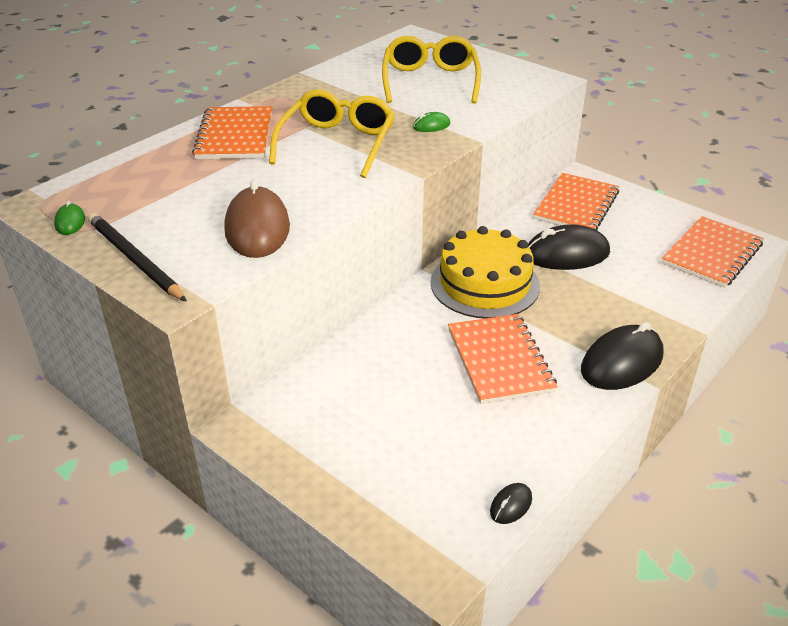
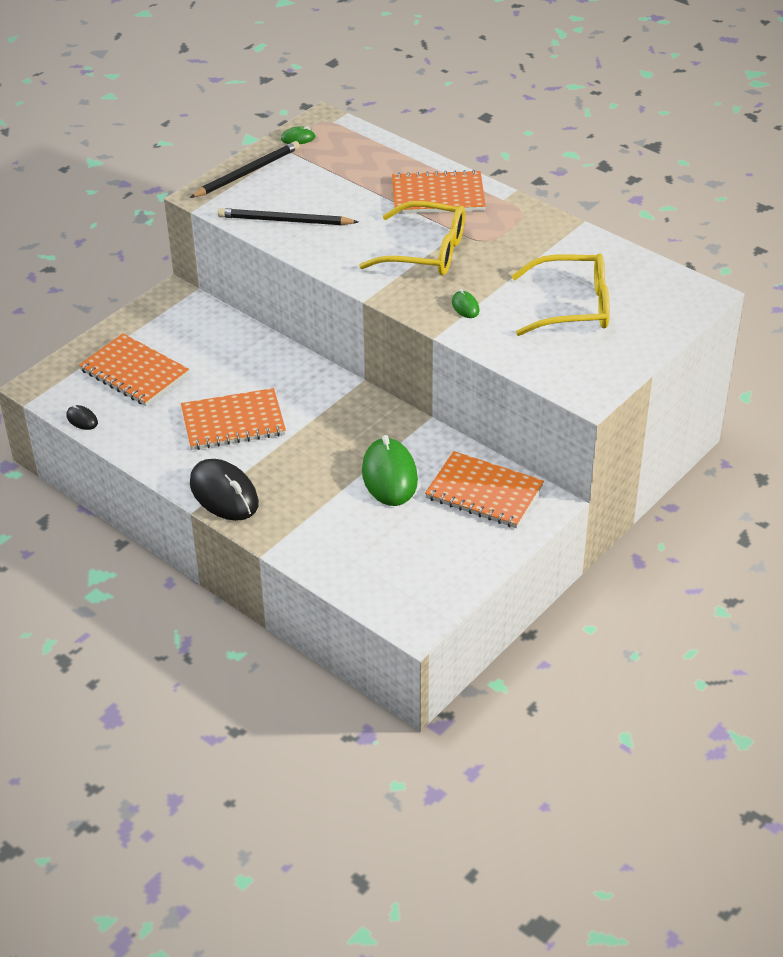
camera: 90 degrees right, 5 degrees up
(257, 228) = (284, 221): brown mouse -> black pencil
(485, 284) = (340, 418): yellow cake -> none
(566, 254) = (389, 476): black mouse -> green mouse
(712, 254) = (391, 586): orange notebook -> orange notebook (134, 372)

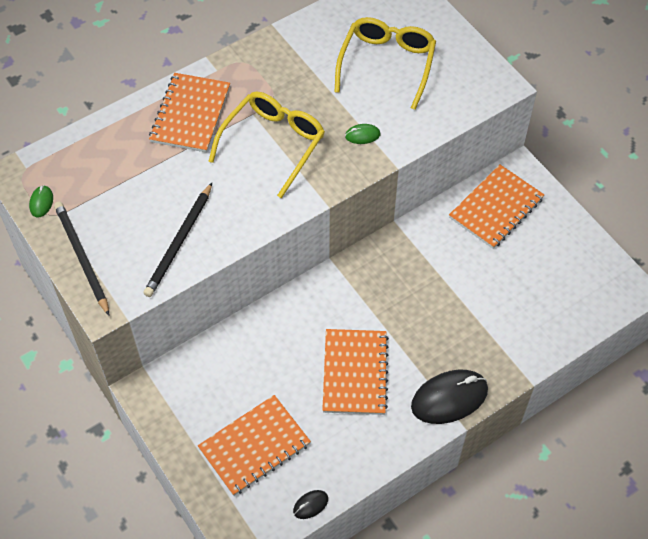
camera: 75 degrees left, 15 degrees up
(389, 476) = (459, 268): green mouse -> none

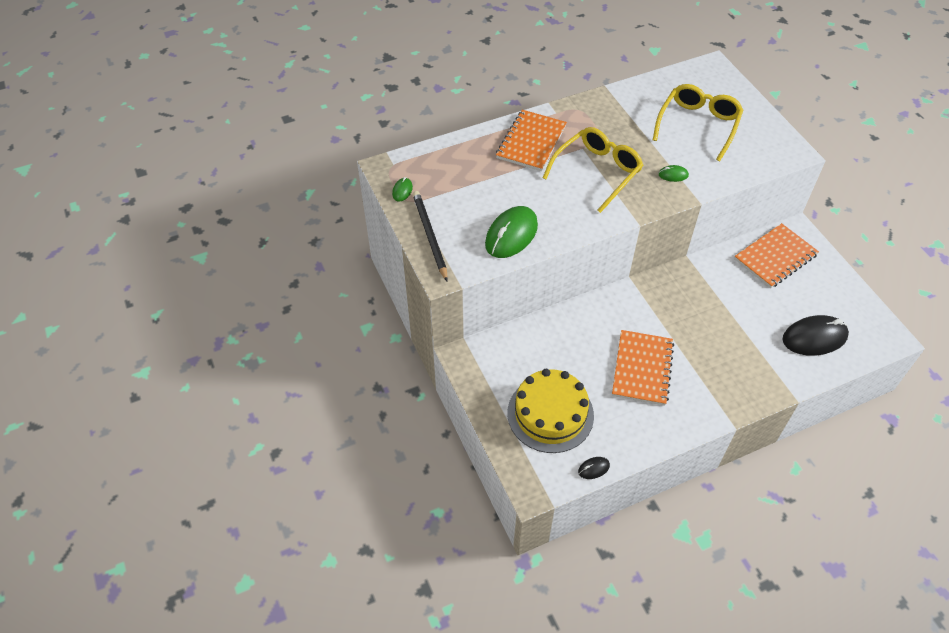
camera: 10 degrees right, 5 degrees down
(179, 242) = (511, 235): black pencil -> green mouse
(254, 446) = (550, 414): orange notebook -> yellow cake
(449, 398) = (723, 401): black mouse -> black mouse (814, 338)

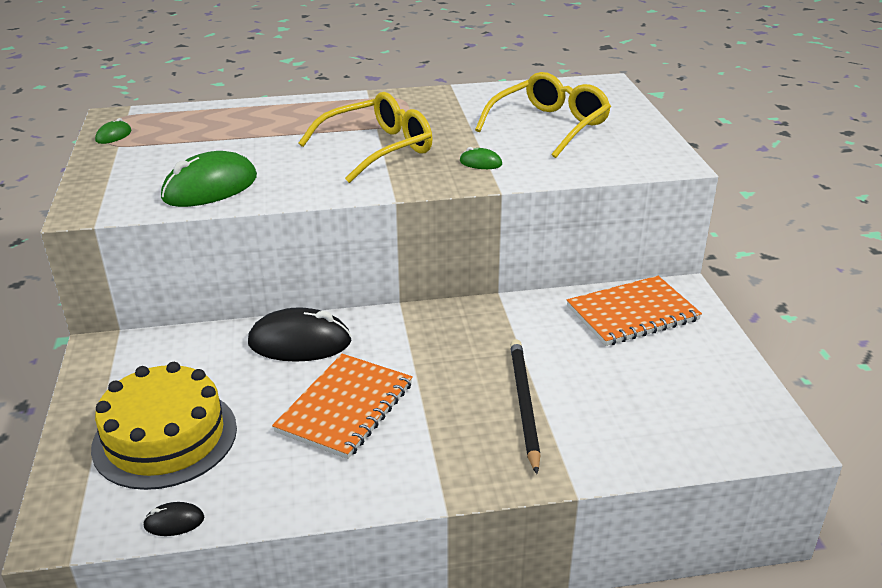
camera: 15 degrees right, 20 degrees down
(429, 236) = (104, 175): black pencil -> black pencil (524, 404)
(531, 142) = (314, 116): orange notebook -> none
(814, 338) = (648, 417): black mouse -> black mouse (300, 342)

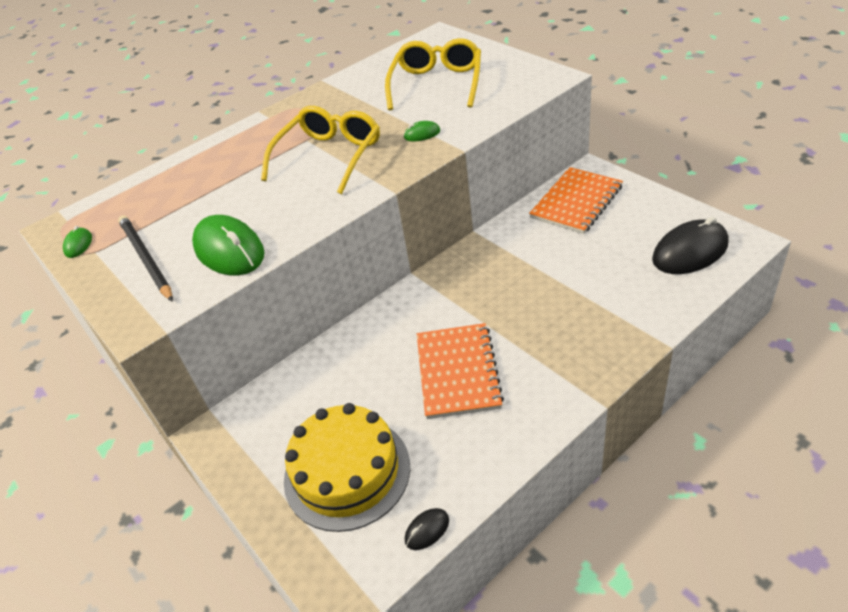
camera: 25 degrees left, 10 degrees up
(210, 188) = (229, 250): green mouse -> green mouse turned 60 degrees counterclockwise
(300, 342) = (370, 341): black mouse -> black mouse (690, 252)
(524, 404) = (574, 302): black pencil -> black pencil (146, 259)

